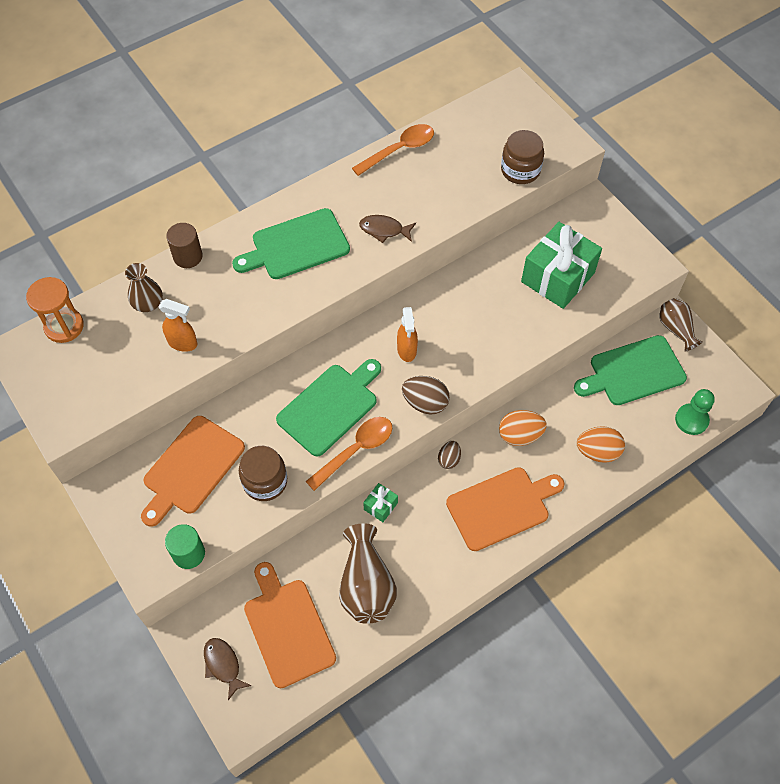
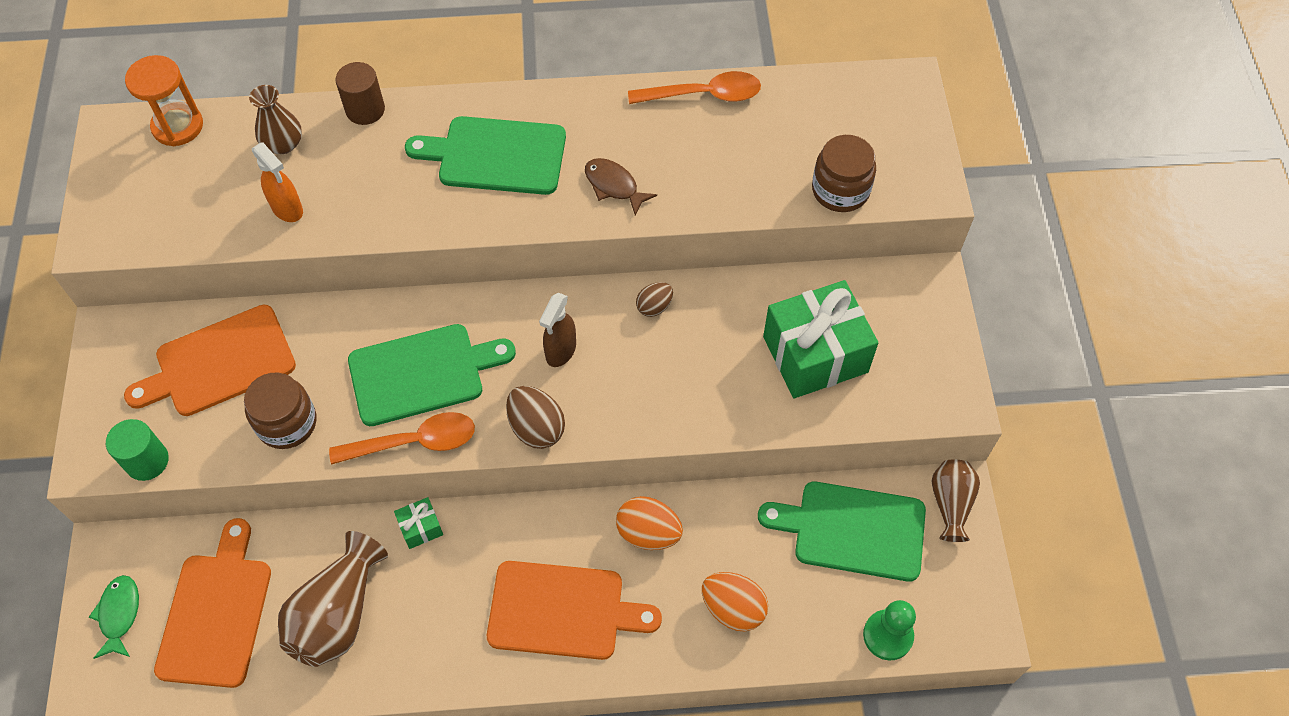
camera: 30 degrees right, 0 degrees up
(223, 665) = (119, 614): brown fish -> green fish
(407, 350) = (560, 351): orange spray bottle -> brown spray bottle
(449, 459) = (540, 515): brown egg -> brown egg (654, 306)

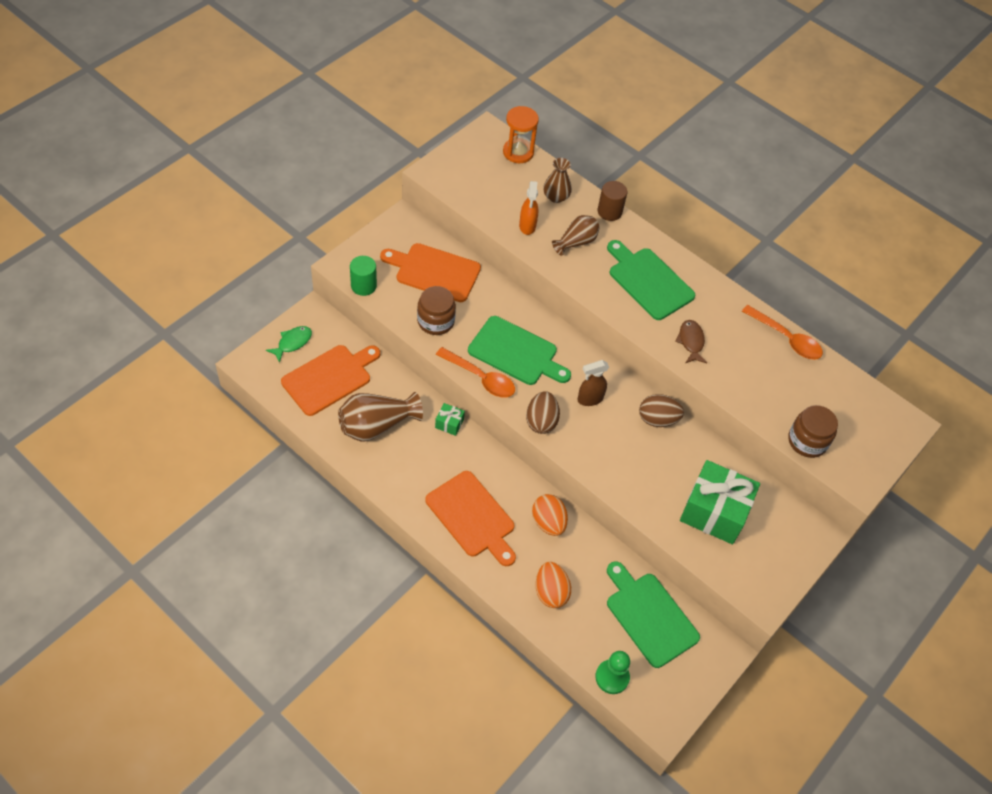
camera: 40 degrees right, 5 degrees down
(654, 306) = (657, 419): brown egg -> brown egg, size x1.61
(950, 504) = (714, 653): brown vase -> brown vase (576, 242)

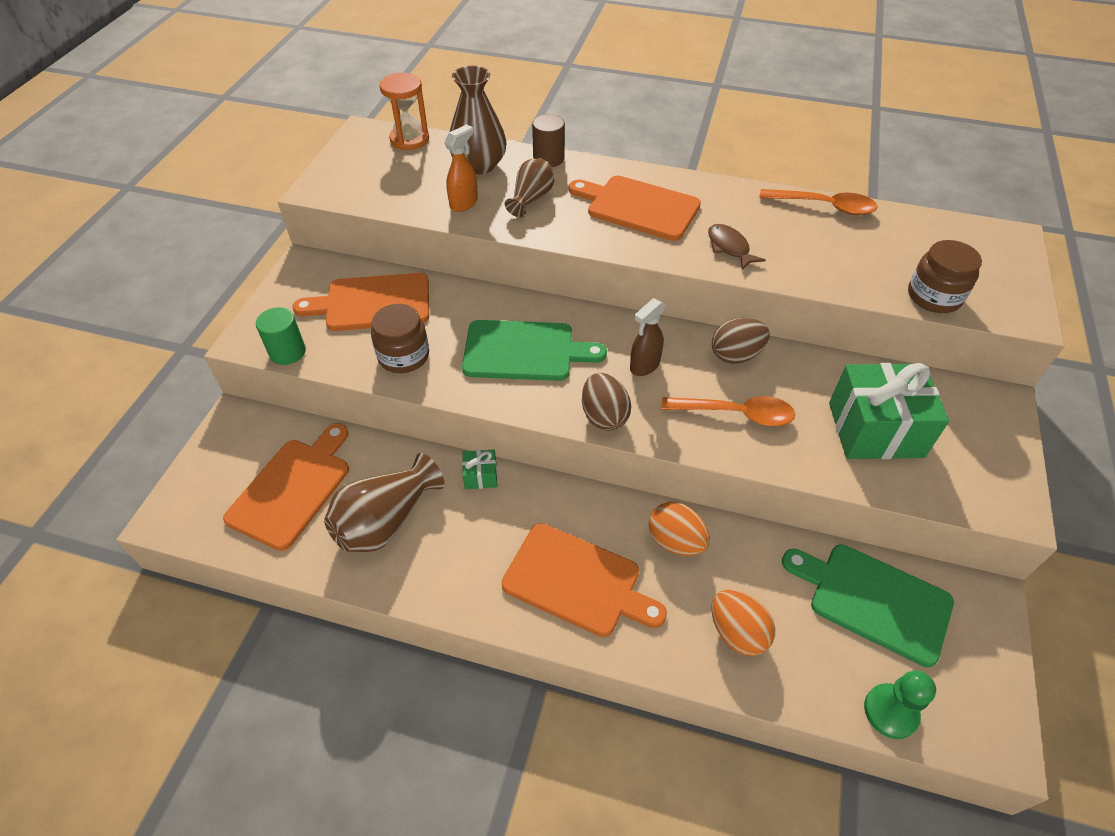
camera: 20 degrees left, 5 degrees down
(292, 343) = (221, 466): green fish -> none
(481, 378) = (498, 397): orange spoon -> orange spoon (736, 414)
(527, 226) = (464, 203): orange spray bottle -> orange spray bottle turned 120 degrees counterclockwise
(556, 197) = (479, 165): brown vase -> brown vase, size x1.59
(648, 281) = (638, 207): green cutting board -> orange cutting board

